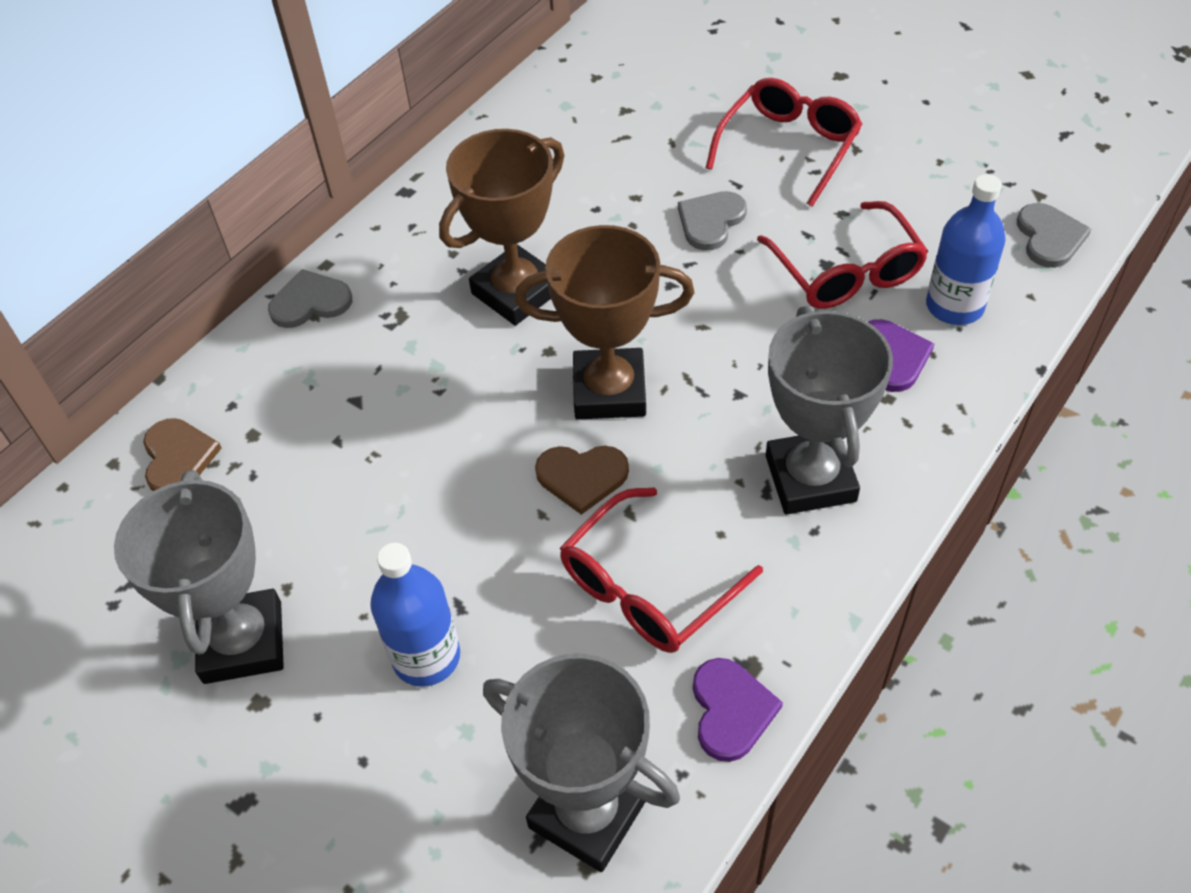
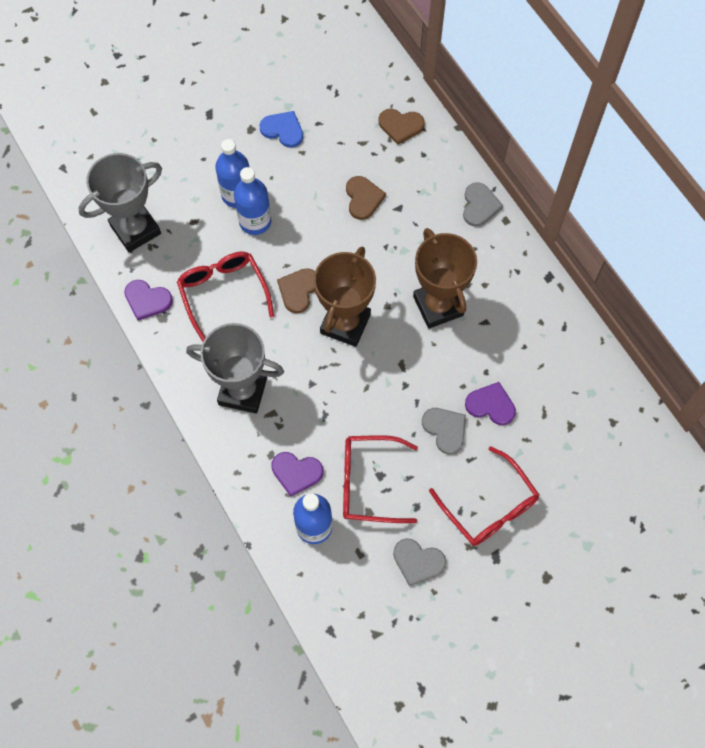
camera: 110 degrees right, 15 degrees up
(243, 642) = (283, 130): grey trophy -> blue heart
(355, 455) = (363, 198): none -> brown heart
(473, 601) = (255, 221): none -> blue bottle
(643, 189) = (491, 405): none -> purple heart
(1049, 237) = (338, 615): grey heart -> grey heart (418, 561)

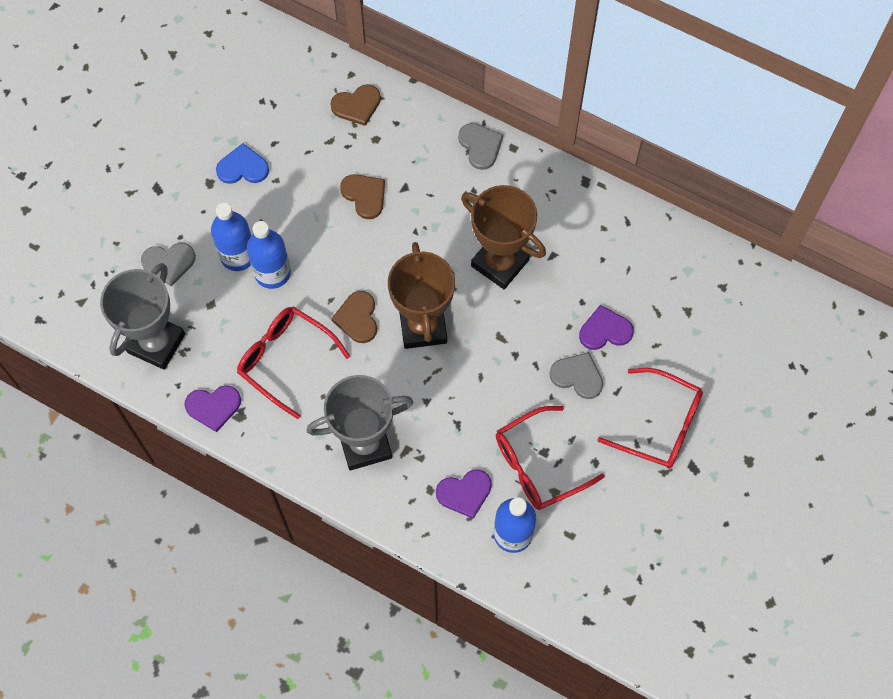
camera: 30 degrees left, 0 degrees up
(418, 561) = (627, 512): grey heart -> grey heart (169, 263)

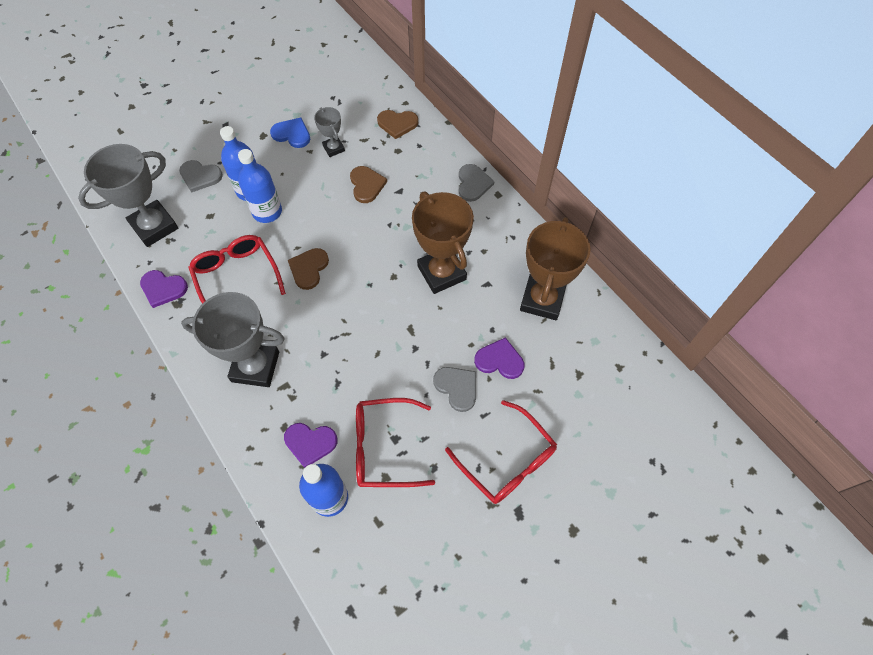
camera: 25 degrees right, 5 degrees down
(301, 166) = (333, 148): none -> grey trophy
(423, 326) = (354, 295): brown trophy -> brown trophy (542, 300)

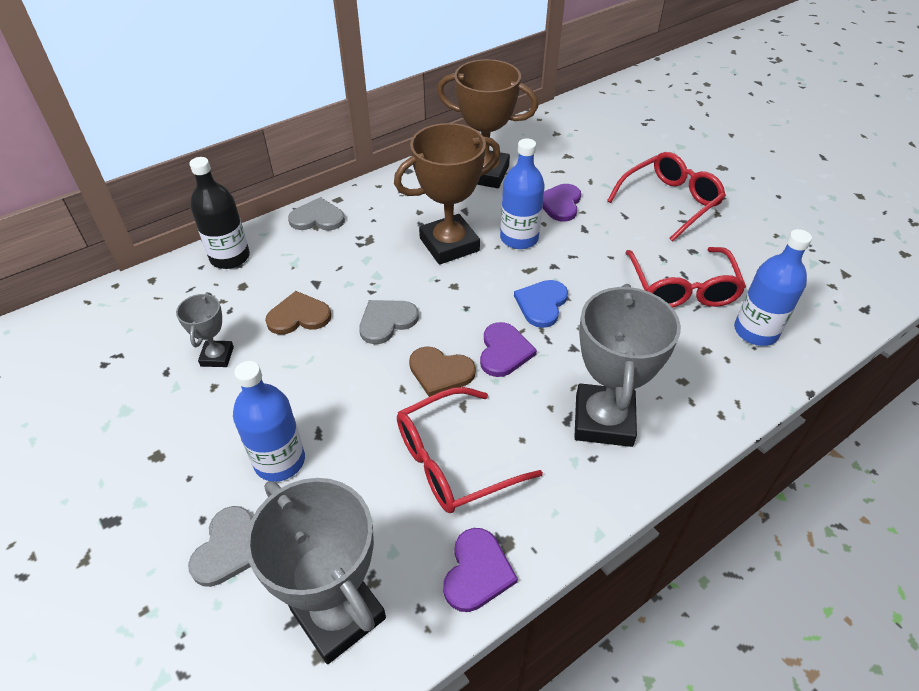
camera: 90 degrees left, 15 degrees down
(267, 212) = (329, 433): blue bottle -> blue bottle (519, 238)
(292, 134) = (168, 413): blue heart -> blue heart (541, 304)
(310, 443) = (696, 353): purple heart -> purple heart (504, 351)
(333, 148) = (217, 356): grey trophy -> grey trophy turned 60 degrees counterclockwise
(397, 124) = (191, 287): brown heart -> none
(427, 139) = (230, 257): none -> black bottle
(457, 387) = (598, 234): grey heart -> grey heart (386, 321)

